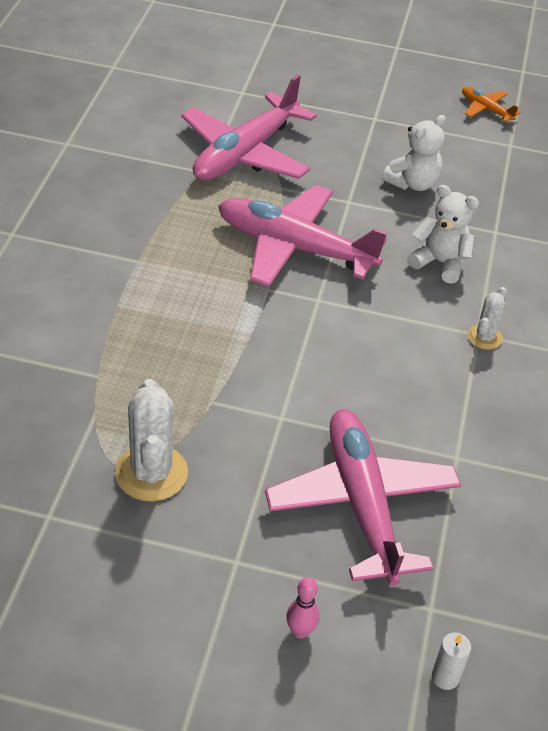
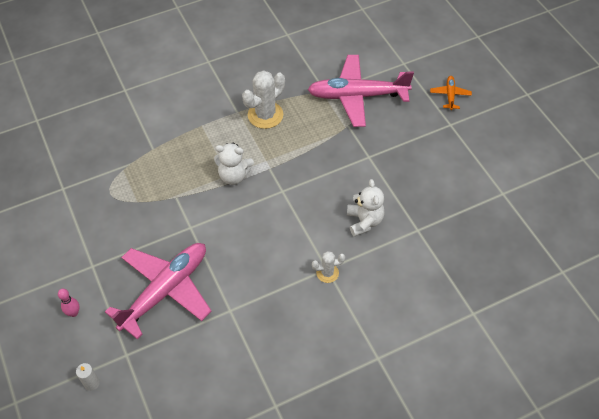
camera: 55 degrees right, 10 degrees up
(151, 473) = (115, 204): white cactus -> white cactus (265, 115)
(294, 248) = (309, 159): pink plane -> none
(412, 183) = (415, 172): white teddy bear -> white teddy bear (234, 175)
(486, 109) = (521, 164): orange plane -> orange plane (450, 95)

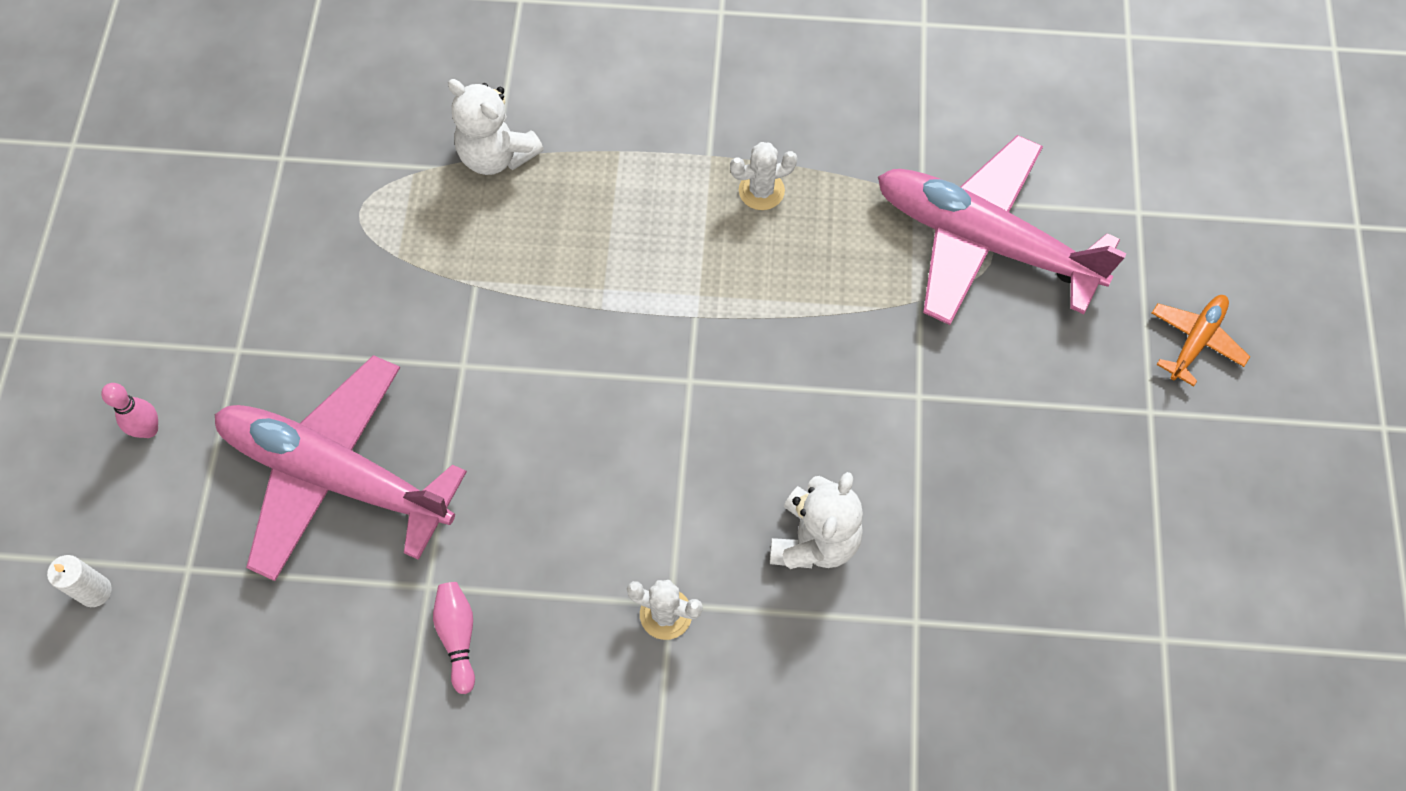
camera: 30 degrees right, 10 degrees up
(165, 290) = (336, 475): pink plane -> pink plane turned 135 degrees counterclockwise
(234, 175) = (614, 296): white teddy bear -> white teddy bear (496, 155)
(254, 321) = (458, 636): none -> pink bowling pin
(265, 115) = (761, 191): white cactus -> white cactus, size x0.55

